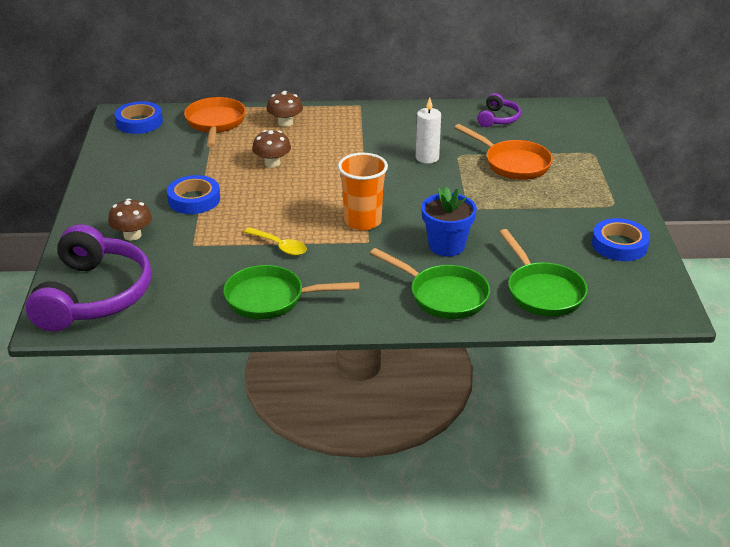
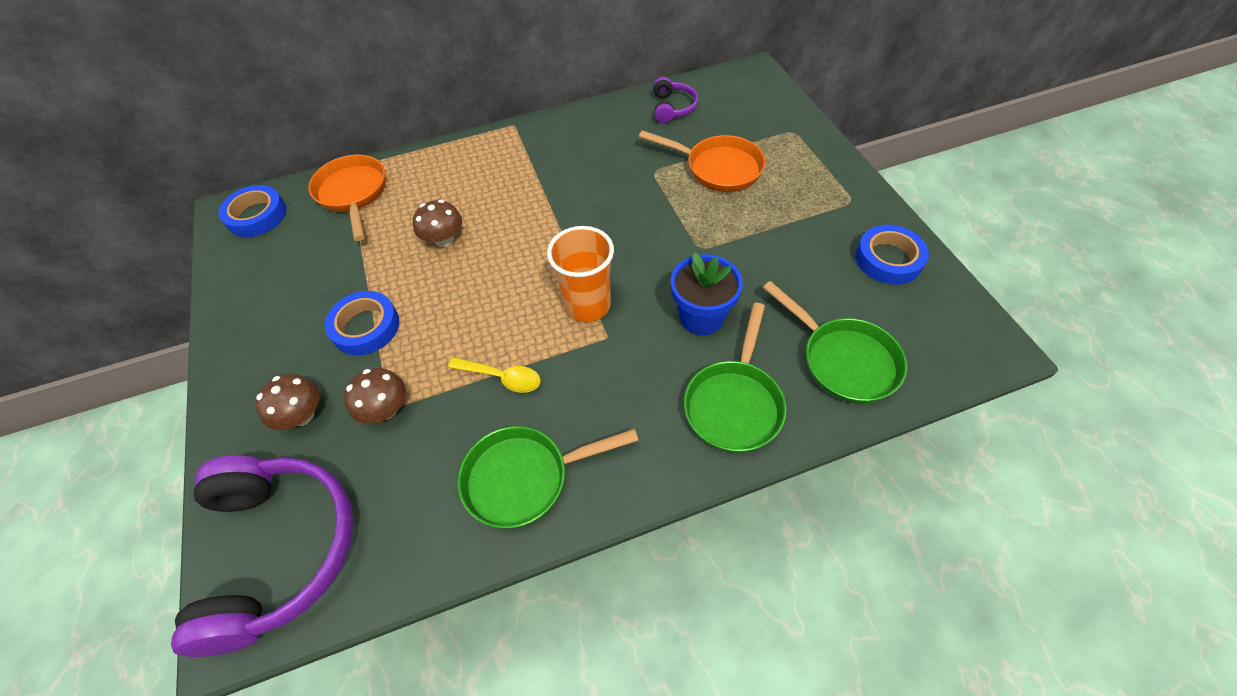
camera: 15 degrees left, 20 degrees up
(285, 123) = (437, 172): brown mushroom -> brown mushroom (386, 409)
(427, 158) = (620, 184): white candle -> none
(443, 296) = (734, 403): green pan -> green pan turned 90 degrees clockwise

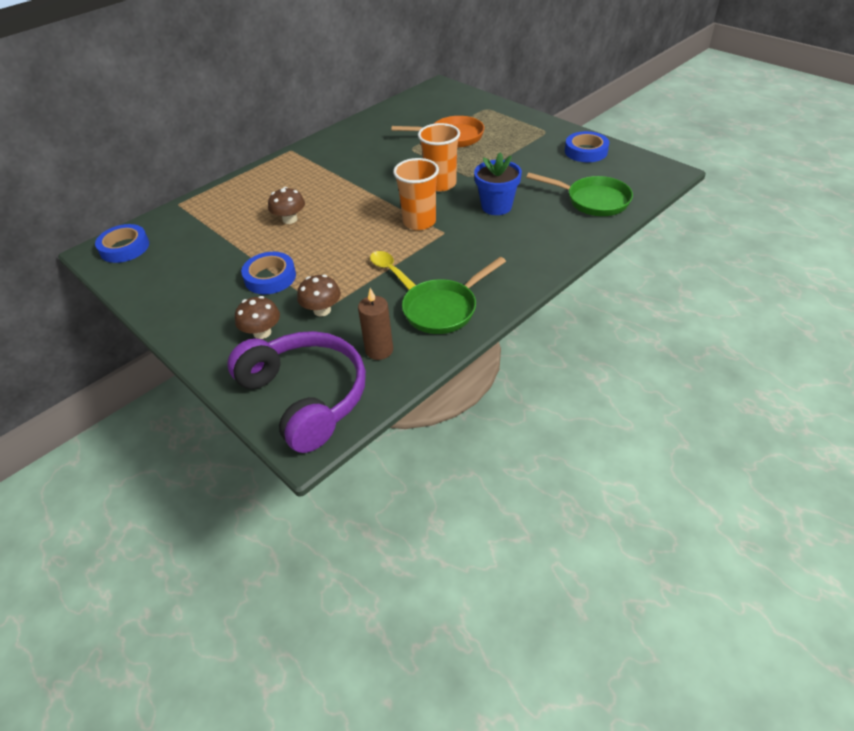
camera: 25 degrees left, 10 degrees down
(353, 194) = (196, 216): orange pan -> none
(405, 513) = (379, 350): none -> brown candle
(502, 377) = (390, 271): yellow spoon -> yellow spoon turned 120 degrees counterclockwise
(653, 248) = (440, 184): none -> orange cup
(672, 108) = (398, 115): purple headphones -> none
(734, 403) = (545, 237): green pan -> none

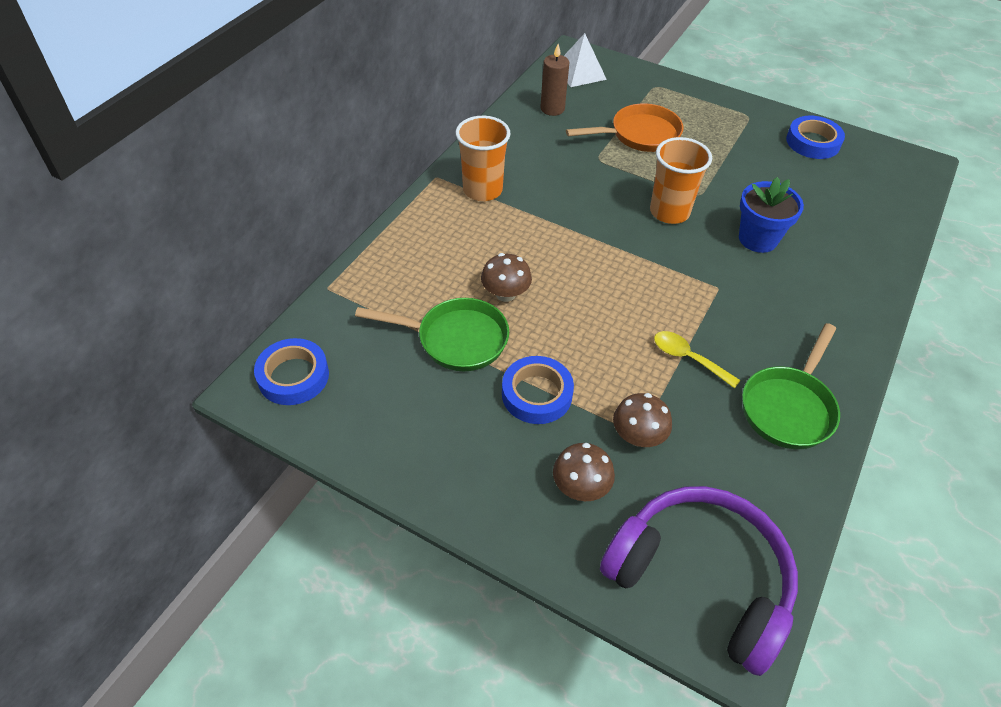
camera: 20 degrees left, 5 degrees up
(379, 350) = (748, 486): brown candle -> brown candle (552, 109)
(419, 222) = (678, 275): orange cup -> orange cup (482, 190)
(435, 97) = (580, 72): none -> white pyramid
(592, 201) = (863, 216): green pan -> green pan (455, 339)

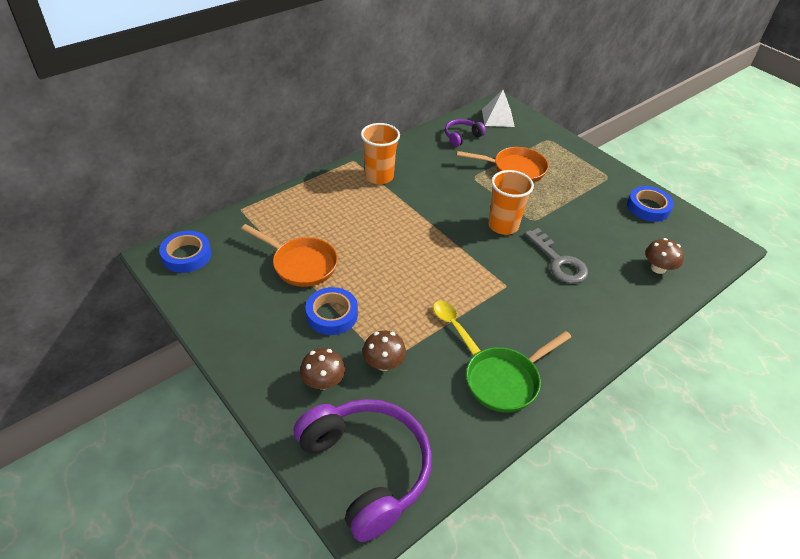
camera: 20 degrees right, 5 degrees down
(455, 339) = (301, 264): green pan -> orange pan
(505, 294) = (352, 246): brown mushroom -> brown mushroom (658, 268)
(552, 109) = (462, 137): brown candle -> purple headphones
(758, 239) = (558, 262): blue flower pot -> grey key

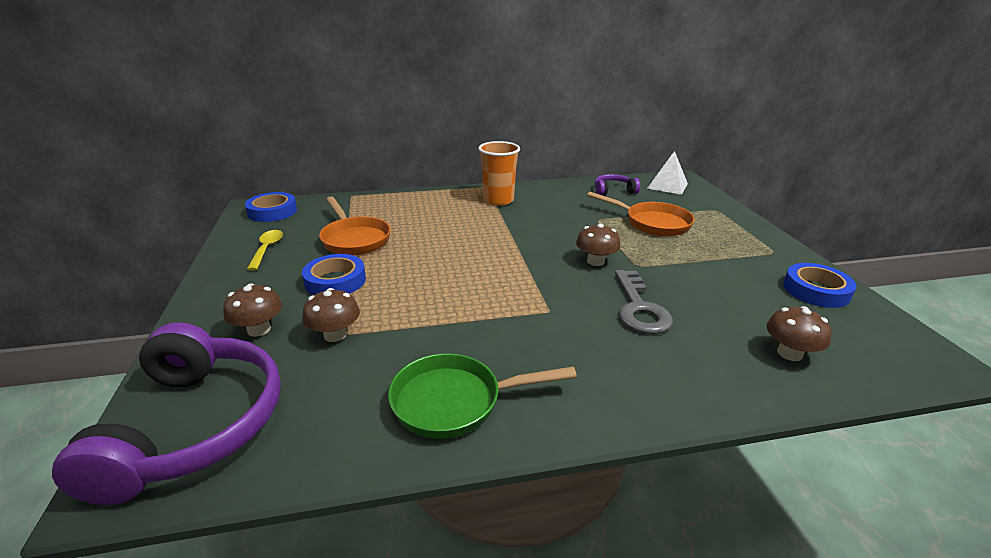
camera: 30 degrees right, 15 degrees down
(452, 325) = (447, 326): yellow spoon -> yellow spoon (267, 249)
(503, 226) = (595, 261): orange cup -> brown mushroom

